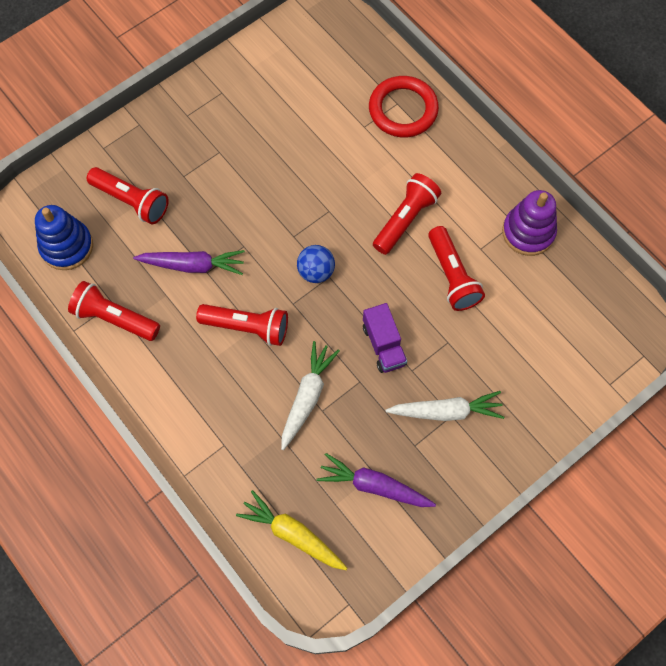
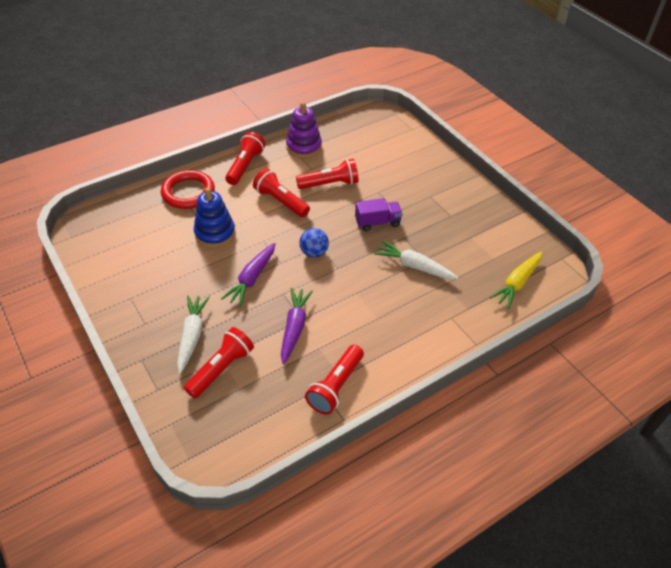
camera: 85 degrees left, 20 degrees down
(67, 246) = (256, 423): blue stacking toy -> blue stacking toy (215, 233)
(247, 327) = (355, 296): red flashlight -> red flashlight (245, 166)
(374, 486) = (480, 238): purple carrot -> purple carrot (252, 278)
(446, 411) = (427, 198): white carrot -> white carrot (192, 336)

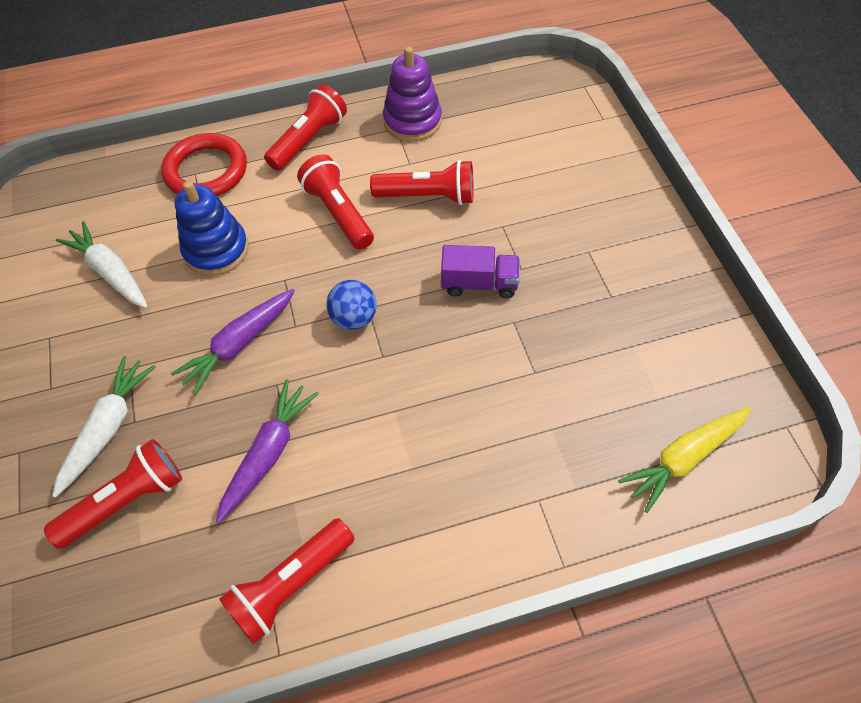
camera: 20 degrees right, 10 degrees up
(414, 266) = (511, 382): white carrot -> white carrot (110, 272)

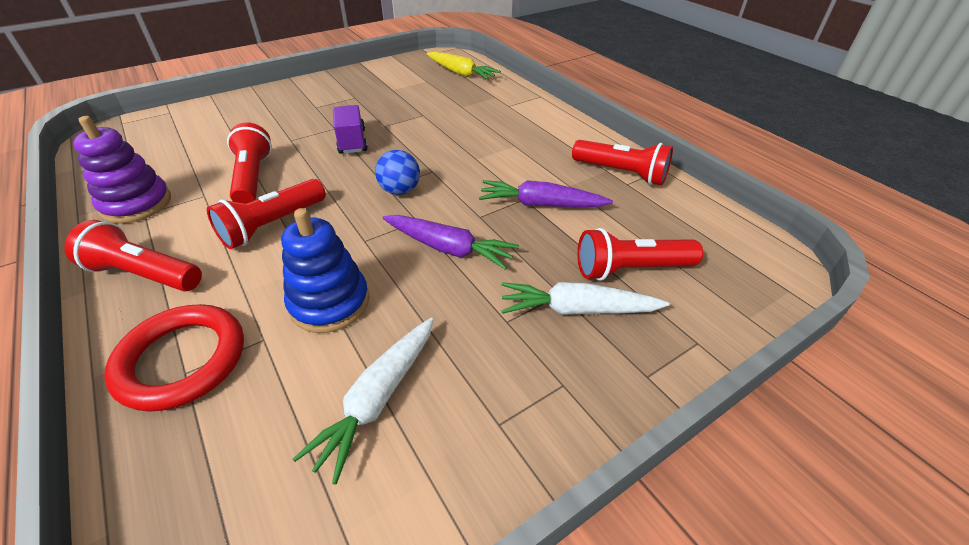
camera: 110 degrees left, 15 degrees down
(127, 500) = (630, 269): red flashlight -> red flashlight turned 45 degrees counterclockwise

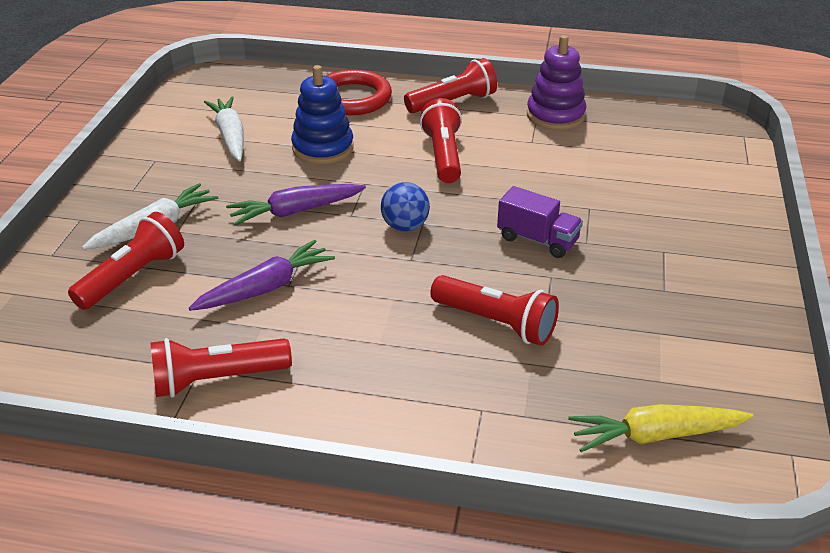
camera: 135 degrees right, 5 degrees down
(253, 178) = (533, 167): red flashlight -> red flashlight (496, 323)

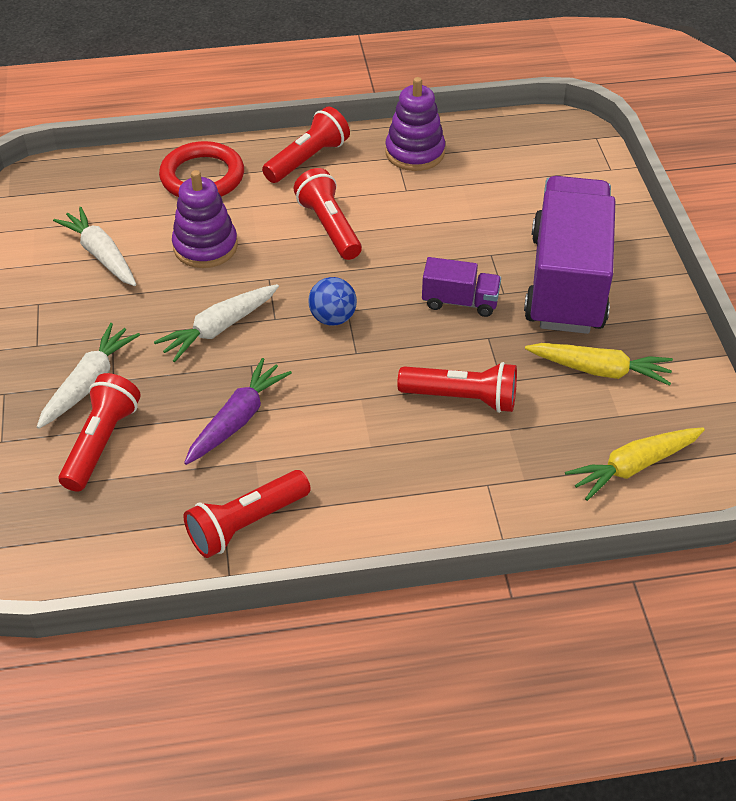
camera: 20 degrees left, 10 degrees up
(295, 211) = (219, 328): purple carrot -> white carrot
(323, 148) = (205, 246): blue stacking toy -> purple stacking toy
(657, 333) = (599, 370): none -> yellow carrot
(658, 247) = (567, 282): none -> purple truck

